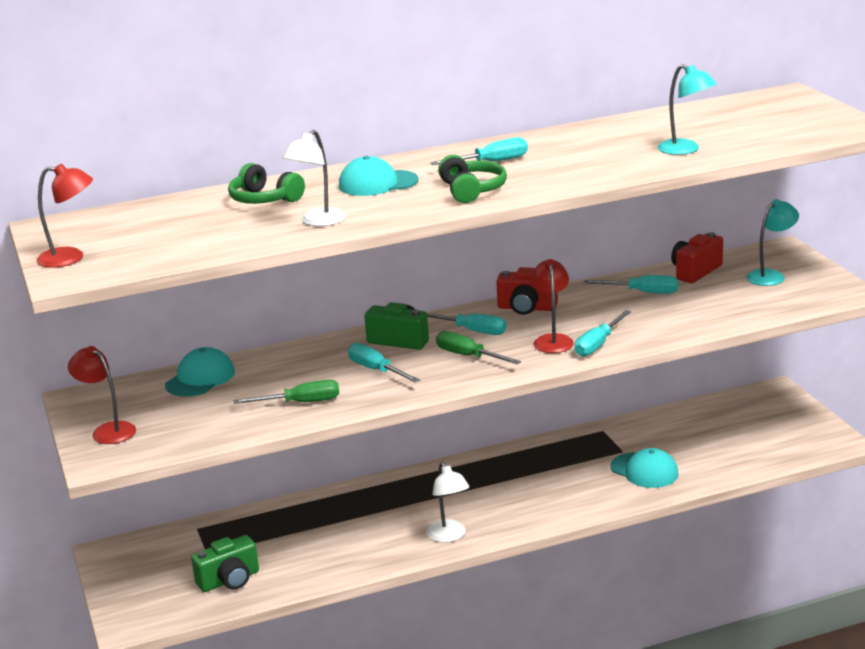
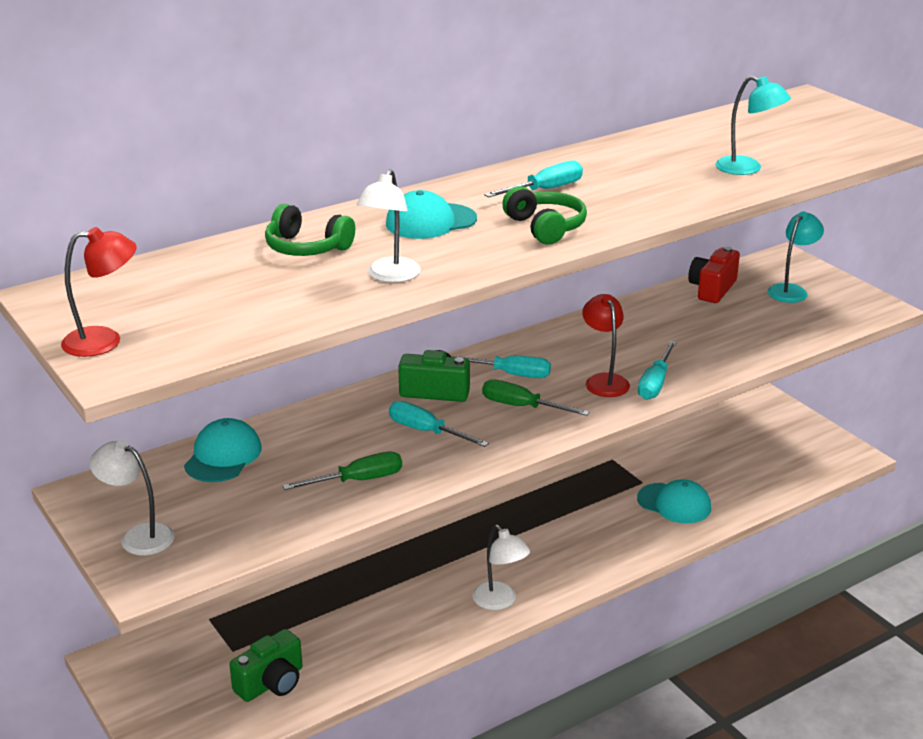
camera: 15 degrees left, 5 degrees up
(108, 430) = (138, 536): red lamp -> white lamp
(526, 308) = (557, 342): red camera -> none
(642, 292) = (670, 317): turquoise screwdriver -> none

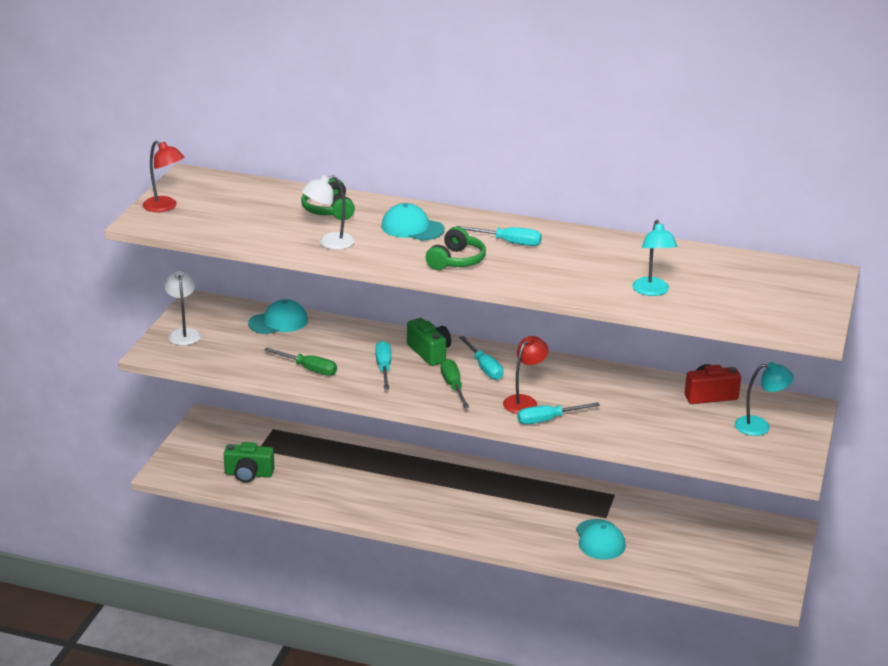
camera: 50 degrees right, 0 degrees up
(500, 602) = (409, 516): white lamp -> none

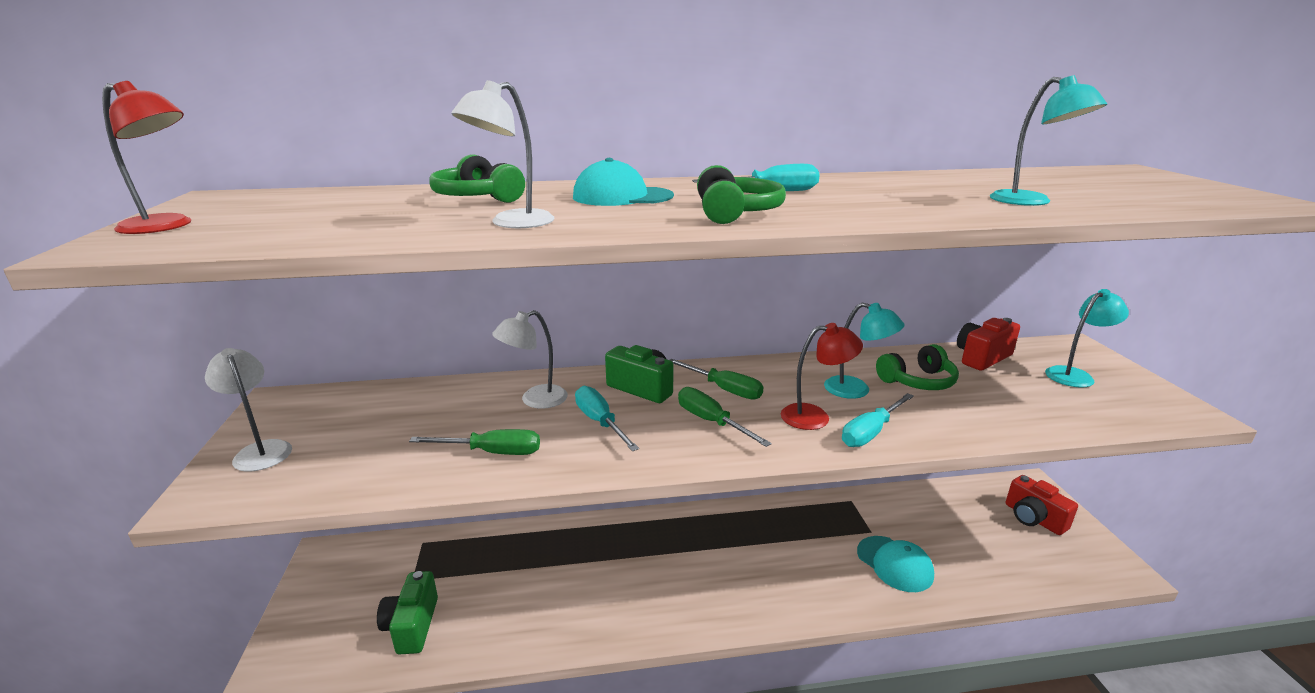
camera: 25 degrees left, 5 degrees down
(248, 474) = (412, 626): green camera -> green camera turned 105 degrees clockwise
(278, 322) = (412, 399): turquoise cap -> none
(354, 342) = (535, 400): none -> white lamp
(484, 367) = (724, 389): turquoise screwdriver -> green screwdriver
(524, 401) = (815, 416): red lamp -> red lamp turned 75 degrees clockwise
(576, 392) = (856, 390): none -> turquoise lamp
(630, 398) = (917, 381): none -> green headphones
(753, 549) = (1033, 518): none -> red camera

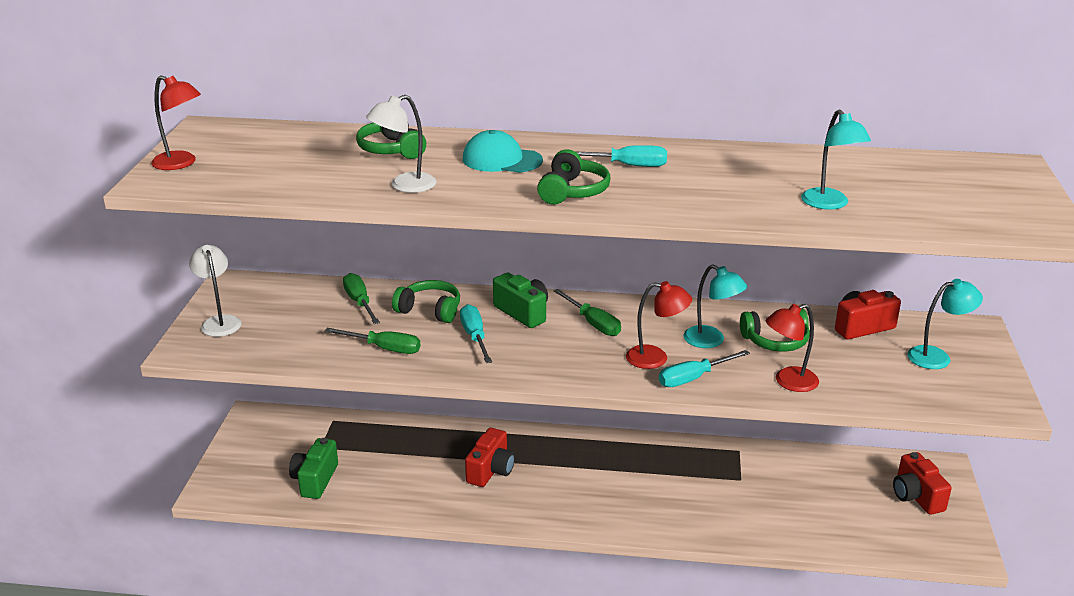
camera: 15 degrees right, 5 degrees up
(535, 400) = (430, 310): white lamp -> green headphones
(617, 571) = (491, 470): none -> red camera
(711, 422) = (565, 350): green screwdriver -> green screwdriver (360, 302)
(894, 563) = (745, 508): turquoise cap -> none
(969, 421) = (788, 382): none -> red lamp

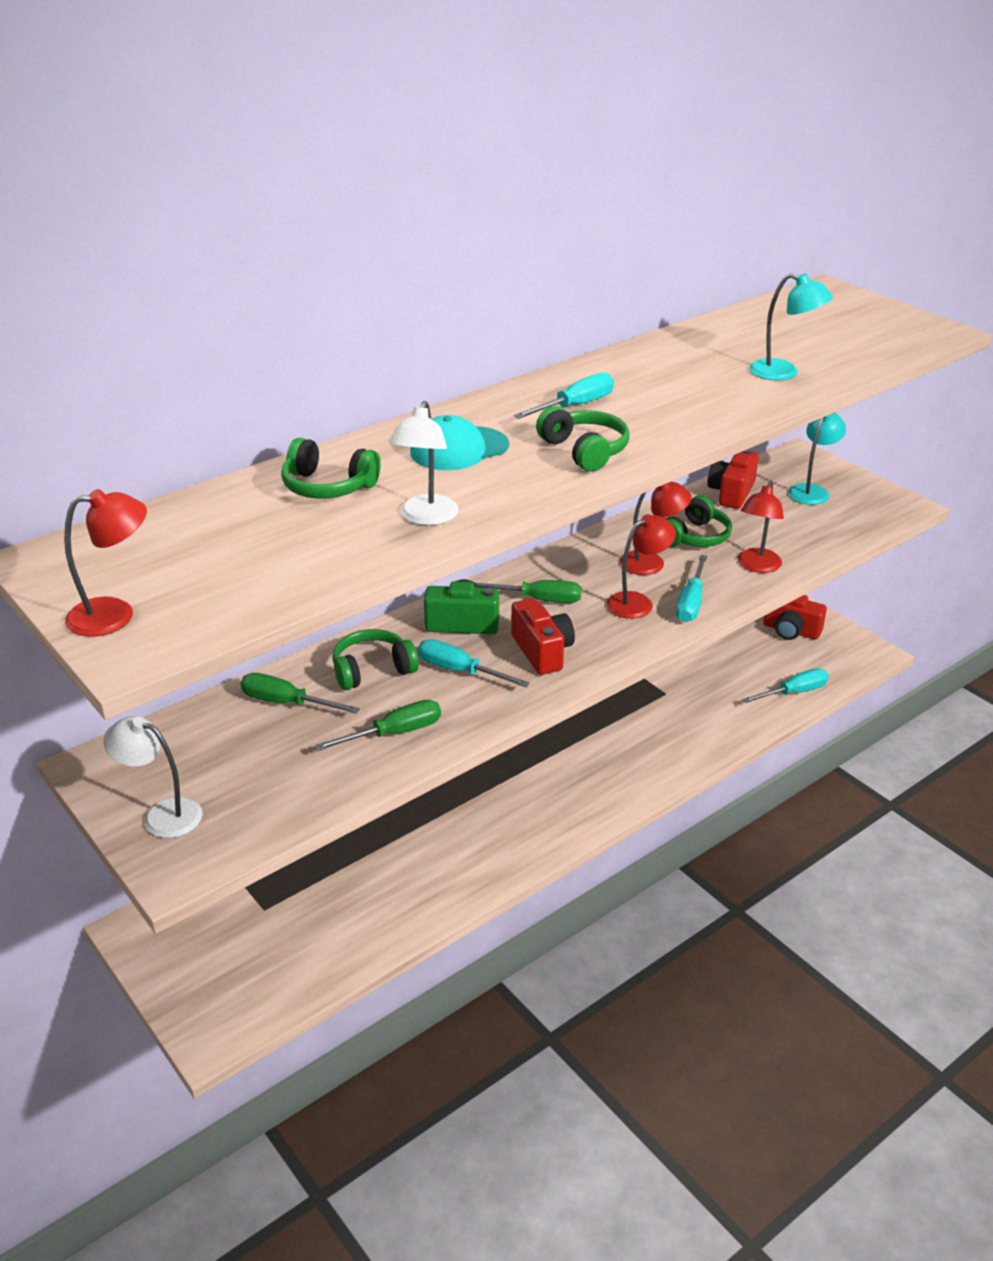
camera: 45 degrees left, 5 degrees up
(315, 480) = (309, 944): green camera -> none
(491, 470) = (464, 818): red camera -> red camera (542, 651)
(711, 341) = (651, 563): turquoise lamp -> red lamp
(847, 538) = (794, 692): none -> turquoise screwdriver

